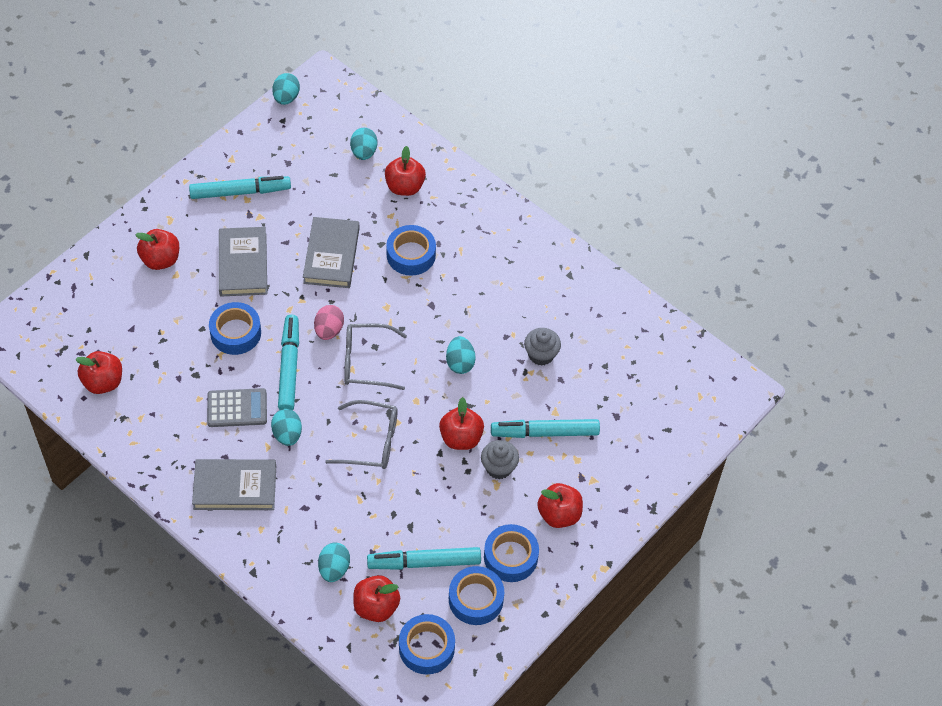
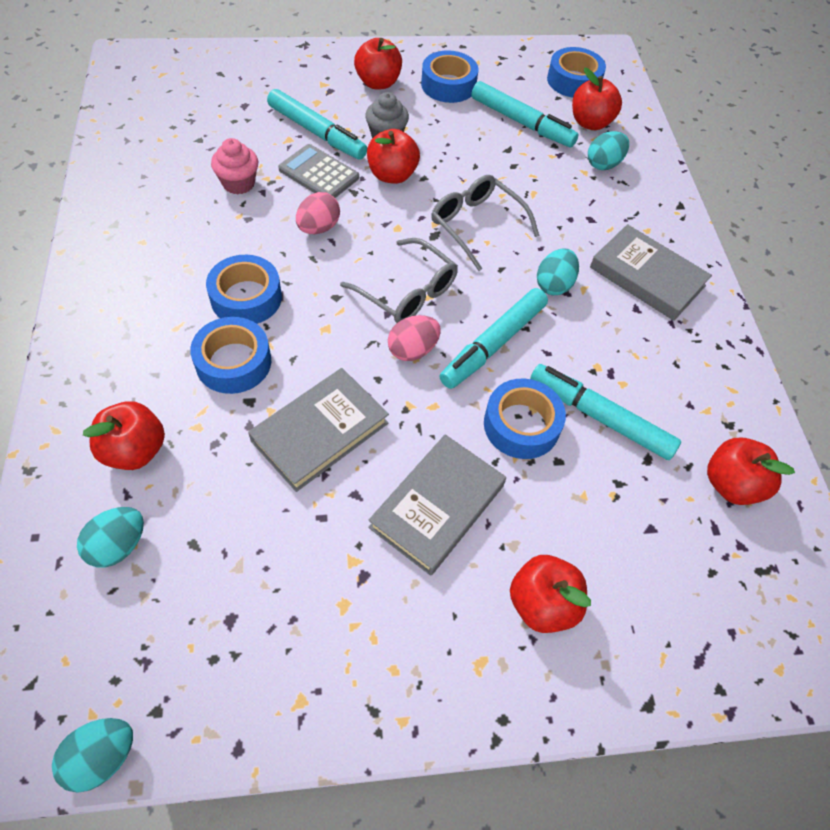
camera: 140 degrees left, 0 degrees up
(237, 408) = (587, 344): grey calculator -> grey calculator (318, 174)
(240, 192) = (341, 625): turquoise marker -> turquoise marker (600, 417)
(460, 363) = (318, 228): turquoise egg -> pink egg
(476, 599) = (505, 81): blue tape -> blue tape (246, 298)
(541, 354) = (238, 183): grey cupcake -> pink cupcake

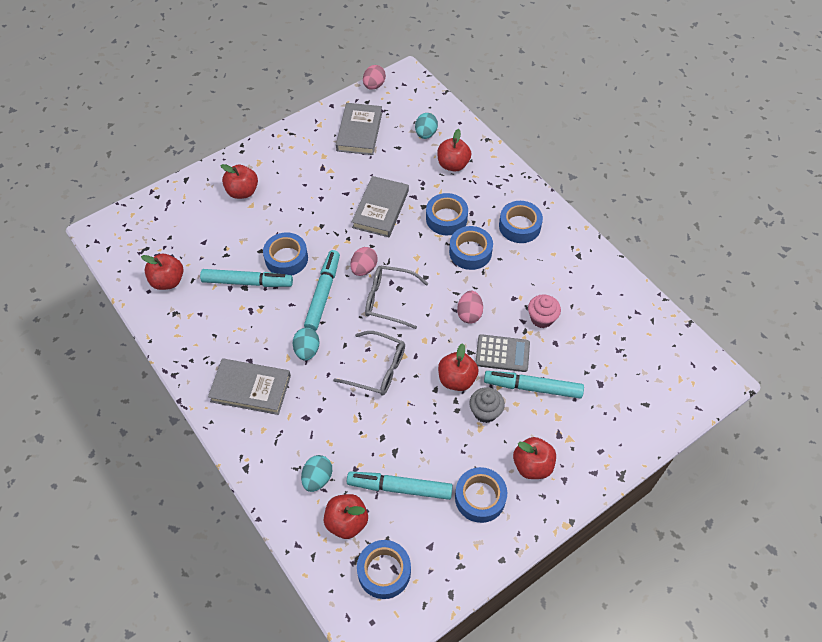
camera: 155 degrees right, 0 degrees up
(102, 757) = (374, 85): turquoise egg -> pink egg
(144, 297) = (519, 226): none -> blue tape
(437, 506) = (307, 205): grey book -> grey book (359, 131)

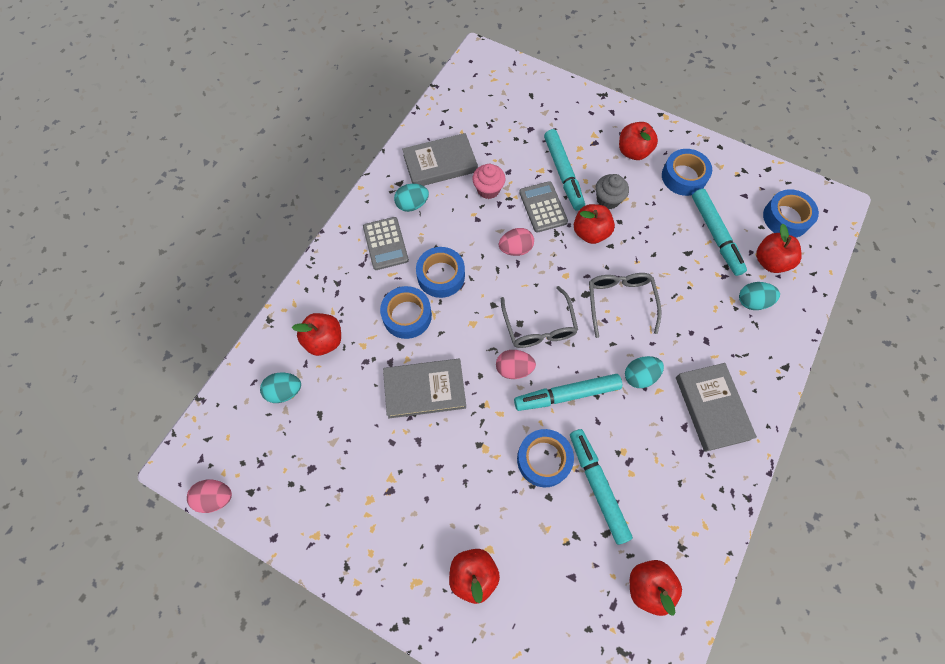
camera: 115 degrees left, 10 degrees up
(359, 131) = (310, 475): grey book -> grey book (440, 163)
(519, 226) = (385, 244): blue tape -> grey calculator
(551, 257) = (412, 204): none -> turquoise egg

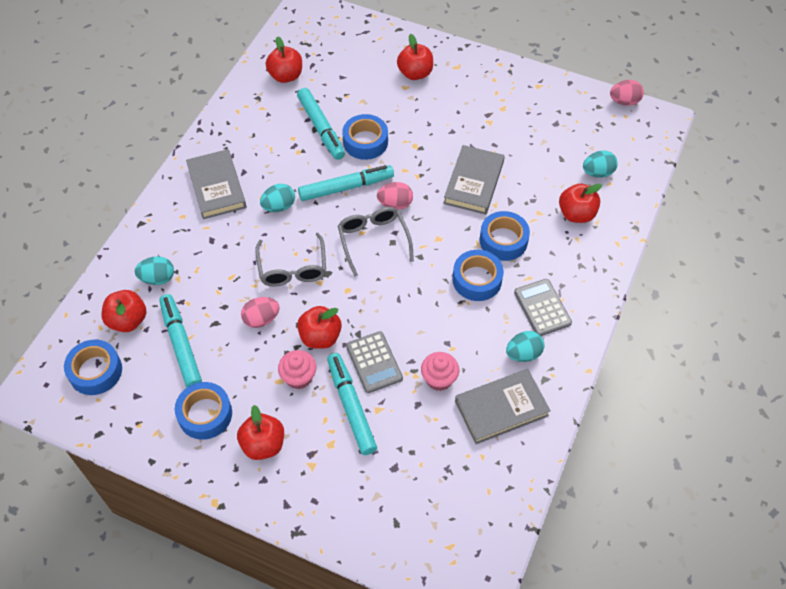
camera: 175 degrees right, 10 degrees down
(425, 389) = (474, 182): grey book -> grey book turned 60 degrees counterclockwise
(515, 249) = (402, 313): pink egg -> pink egg (261, 319)
(608, 200) = (299, 377): grey cupcake -> pink cupcake

